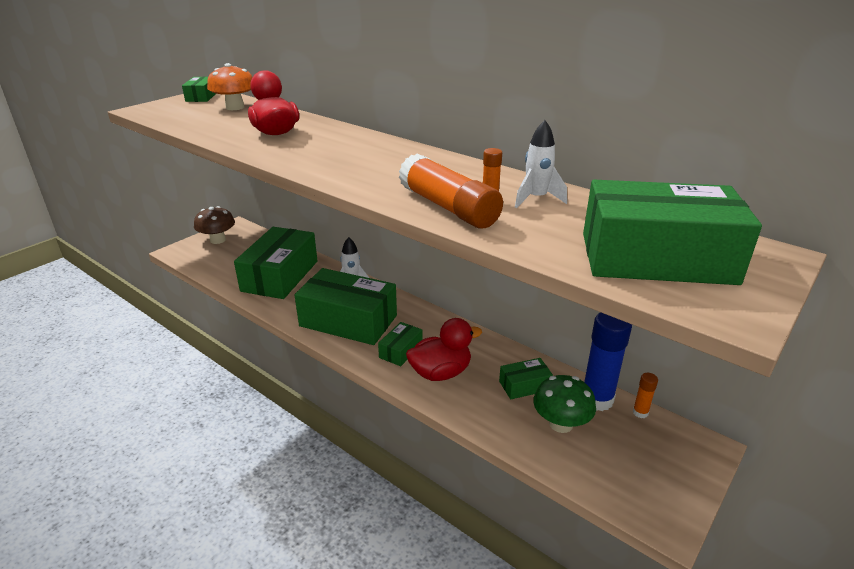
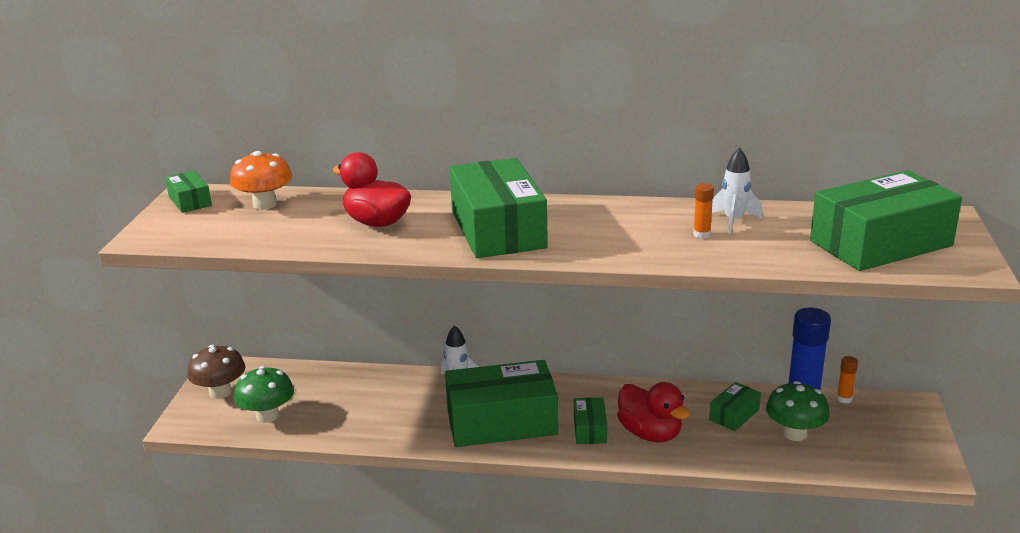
camera: 30 degrees left, 5 degrees down
(223, 263) = (267, 415): none -> green mushroom
(280, 276) = (361, 405): green box -> green box (498, 229)
(440, 373) = (650, 434): red duck -> red duck turned 105 degrees clockwise
(448, 207) = (678, 250): orange glue stick -> none

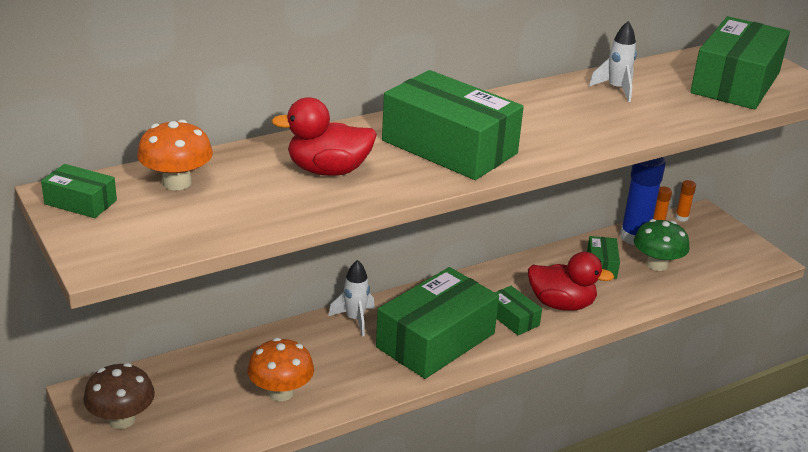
camera: 40 degrees left, 5 degrees up
(267, 415) = (207, 422): green mushroom -> none
(339, 415) = (281, 392): none -> orange mushroom
(701, 234) = (612, 108): orange glue stick -> orange glue stick (681, 218)

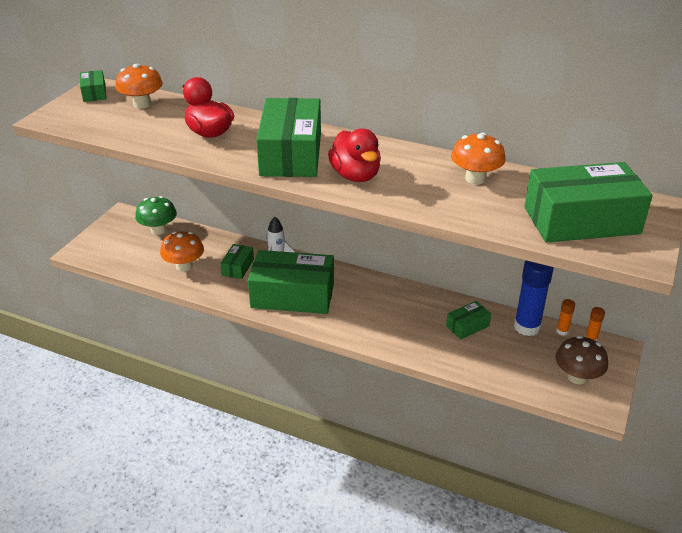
camera: 55 degrees right, 5 degrees up
(121, 419) = (114, 232): brown mushroom -> brown mushroom (577, 377)
(513, 318) = (353, 314): green box -> green box (238, 267)
(561, 304) = (395, 328): red duck -> red duck (355, 176)
(616, 89) = (475, 178): white rocket -> orange mushroom
(657, 264) = (506, 351): green mushroom -> green mushroom (158, 230)

